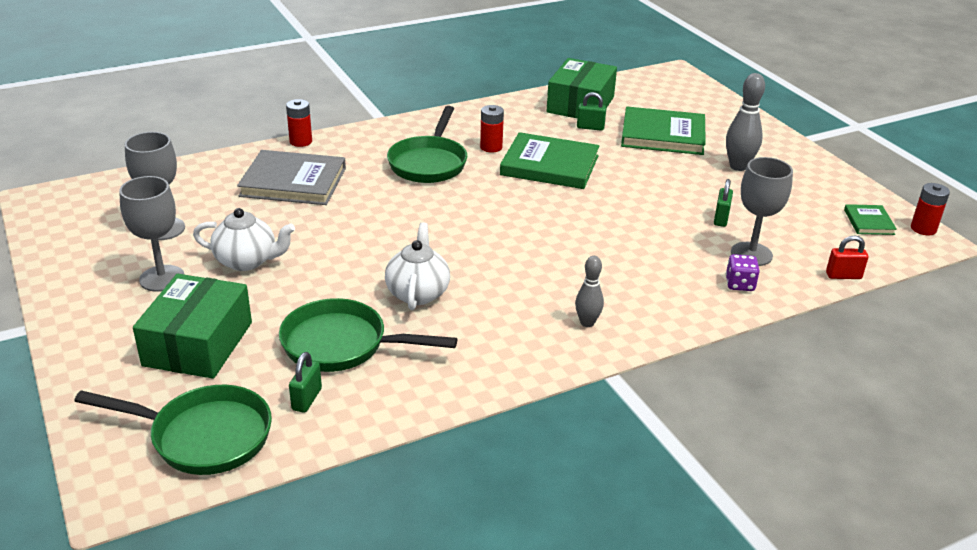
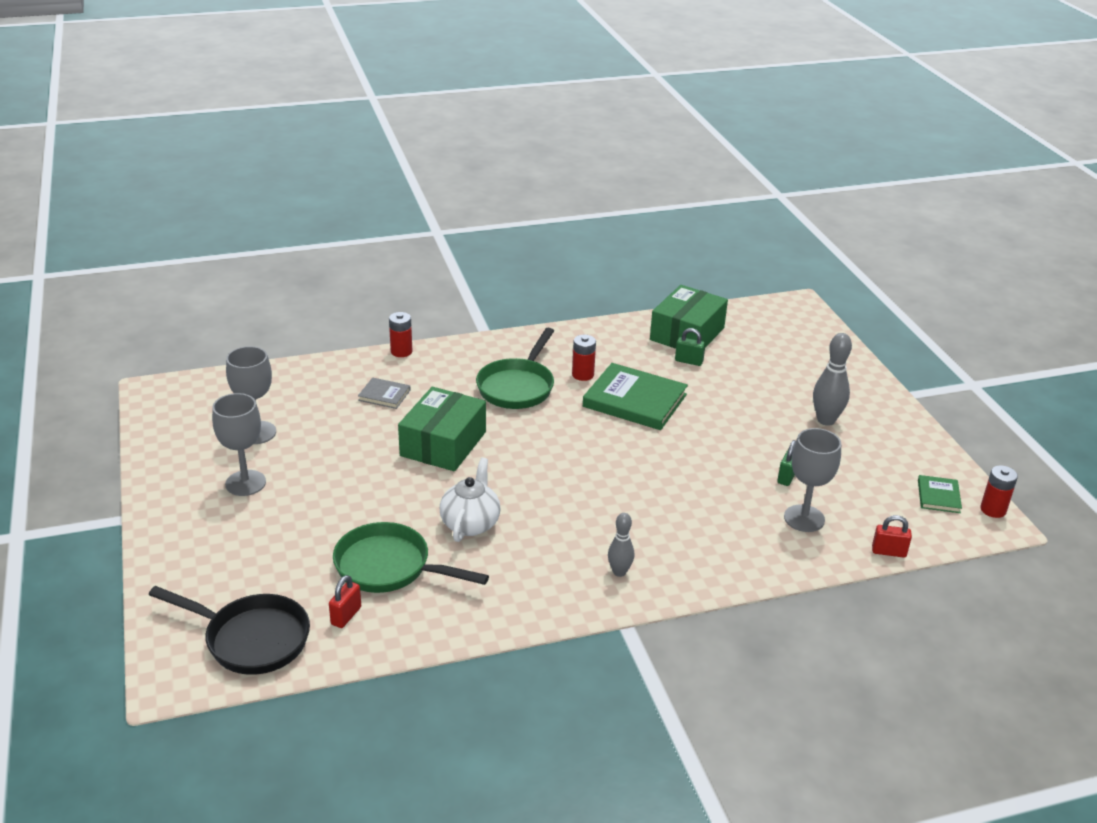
camera: 10 degrees right, 0 degrees up
(198, 344) = (264, 551): green box -> green box (443, 444)
(203, 436) = (251, 639): green pan -> black pan
(247, 261) = (324, 474): white teapot -> none
(293, 182) = (384, 395): grey book -> grey book, size x0.49
(307, 399) = (346, 616): green padlock -> red padlock
(663, 135) = (760, 377): green book -> none
(740, 284) = (780, 549): purple dice -> none

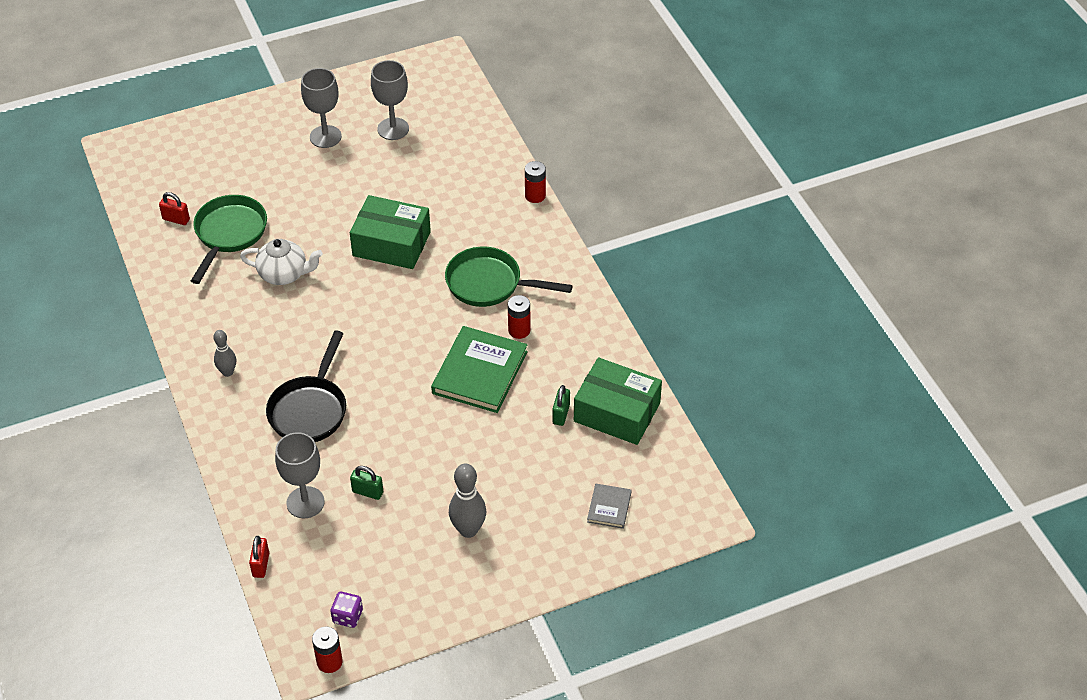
camera: 85 degrees right, 15 degrees up
(251, 639) = (153, 176): black pan -> black pan (310, 410)
(384, 395) = (460, 195): grey book -> grey book (609, 507)
(938, 496) = (347, 616): green book -> purple dice

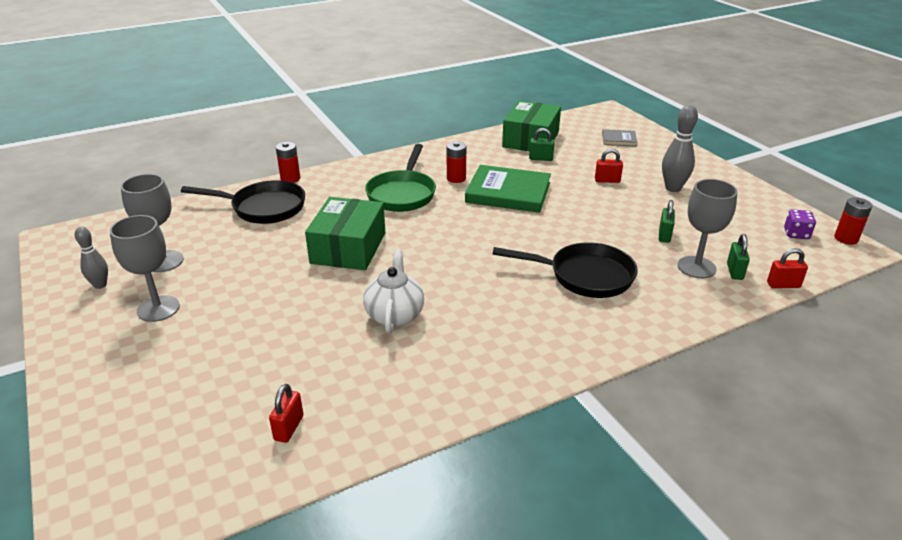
camera: 95 degrees left, 15 degrees down
(227, 372) = (553, 339): grey bowling pin -> grey bowling pin (100, 285)
(229, 234) = (324, 369): green pan -> none
(291, 532) = (734, 271): none -> green padlock
(476, 181) = (263, 208): none -> black pan
(496, 469) = (607, 180): none -> red padlock

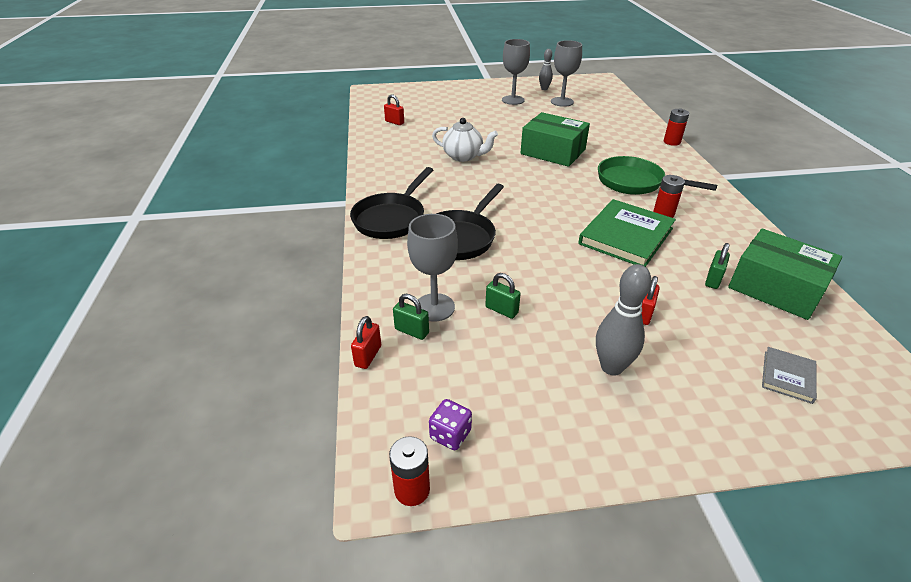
camera: 110 degrees right, 5 degrees up
(263, 208) = (623, 130): black pan -> black pan (391, 218)

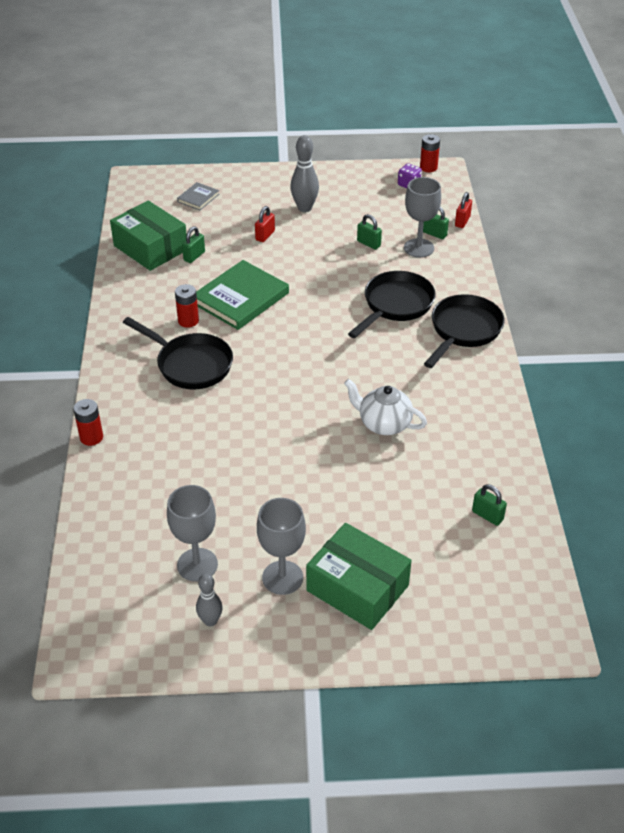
camera: 175 degrees left, 5 degrees up
(394, 122) = (487, 515): red padlock -> green padlock
(553, 152) = (264, 426): green box -> green box (357, 588)
(635, 183) = (190, 364): green pan -> black pan

